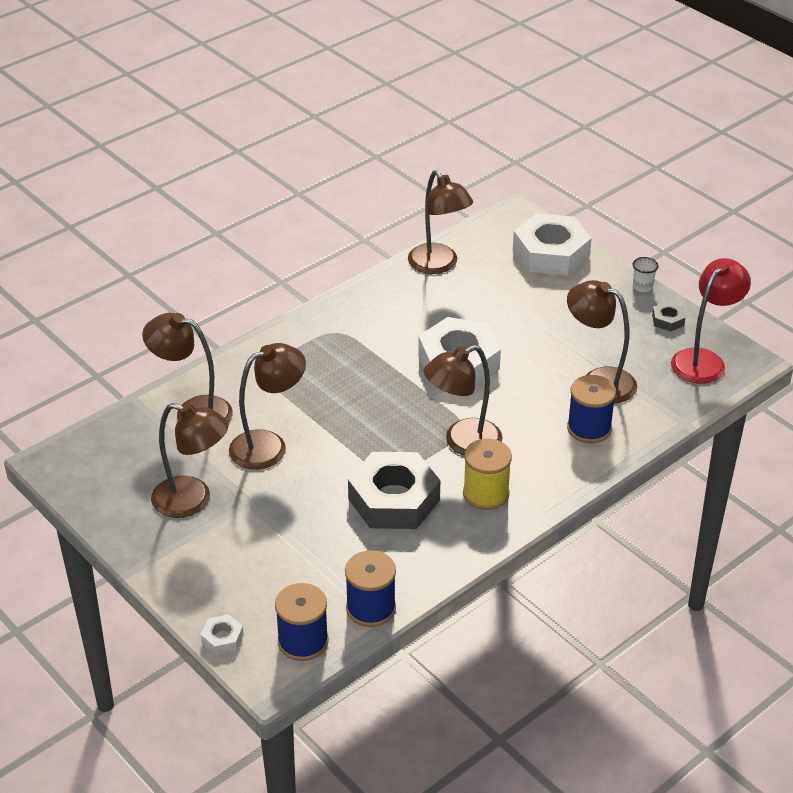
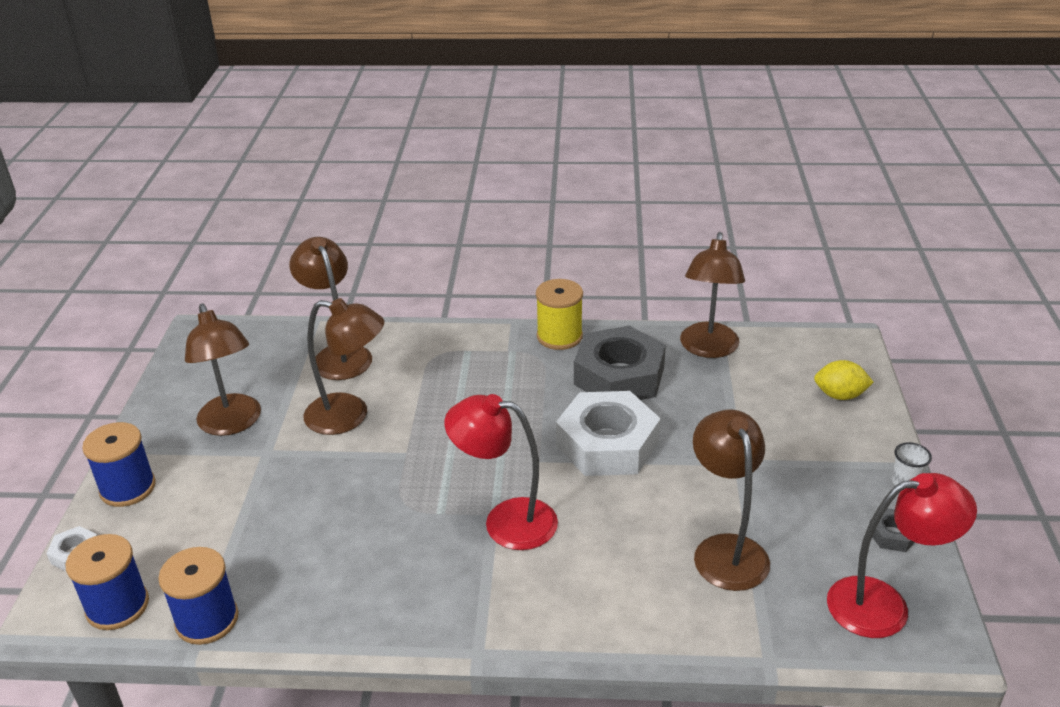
camera: 45 degrees right, 5 degrees down
(394, 499) = (372, 532): grey nut -> grey nut (619, 376)
(462, 442) = (506, 521): brown lamp -> red lamp
(486, 494) = (456, 586): yellow spool -> yellow spool (559, 336)
(551, 253) = (840, 395): white nut -> yellow lemon
(589, 428) = (649, 592): blue spool -> blue spool (128, 488)

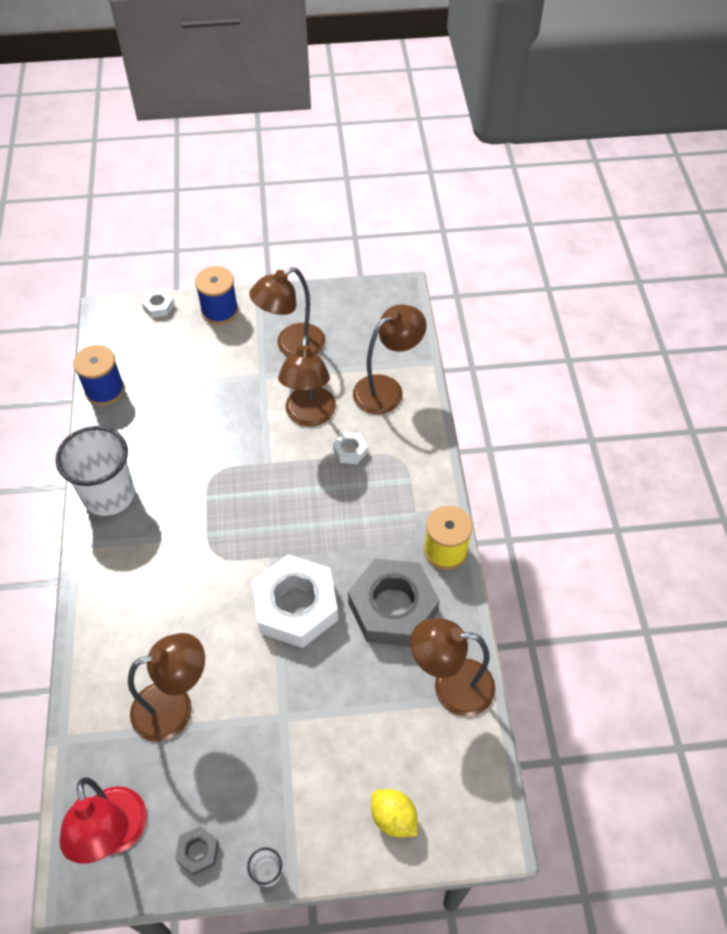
camera: 80 degrees right, 20 degrees up
(117, 606) = (116, 342): blue spool -> none
(403, 614) = (109, 495): none -> white cup
(413, 389) = (350, 451): none -> white nut
(506, 521) = (199, 543): red lamp -> none
(840, 395) = (393, 818): yellow lemon -> yellow lemon turned 45 degrees counterclockwise

